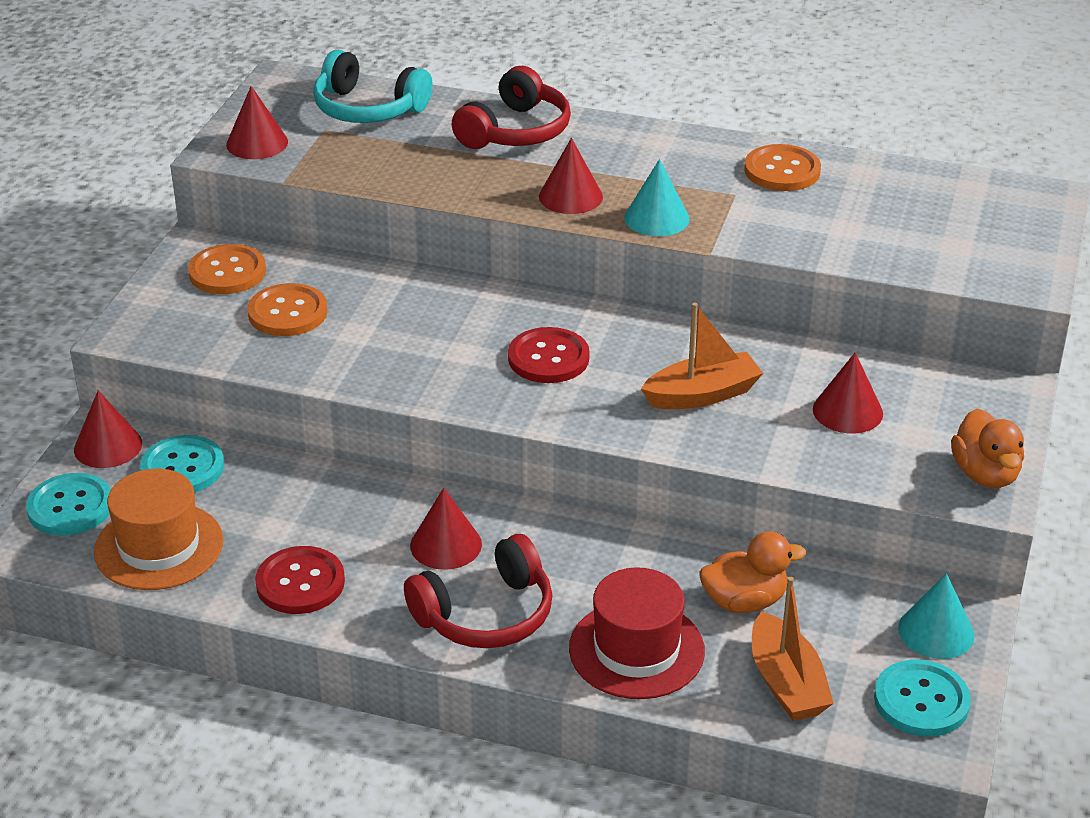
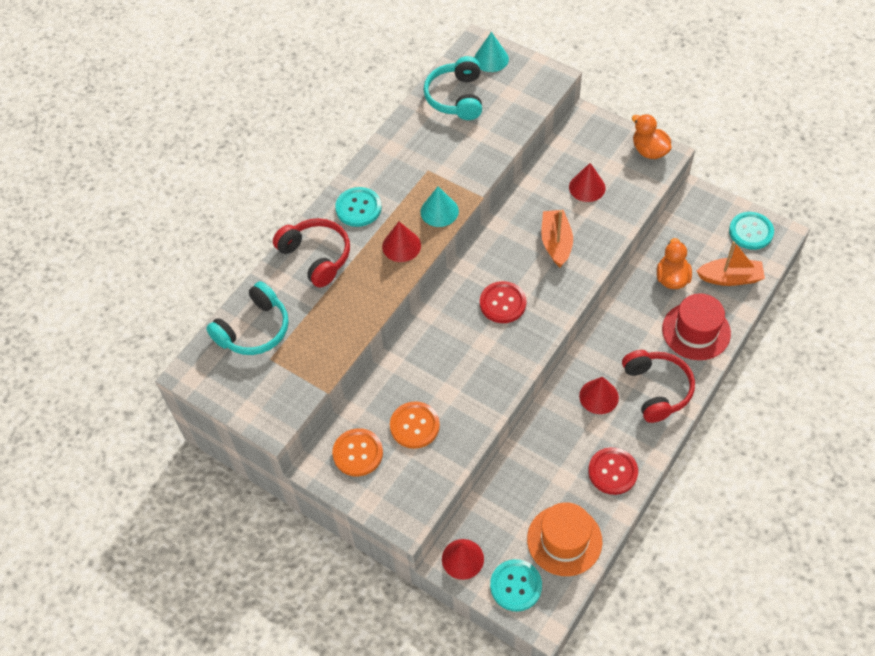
camera: 70 degrees left, 20 degrees up
(182, 468) = (496, 519): turquoise button -> turquoise button (358, 208)
(257, 143) = (271, 400): red cone -> none
(782, 171) = (411, 142): orange button -> none
(908, 195) = (456, 97): none -> turquoise headphones
(936, 631) = (708, 212): turquoise cone -> turquoise cone (491, 59)
(985, 474) = (649, 151): orange duck -> orange duck turned 135 degrees counterclockwise

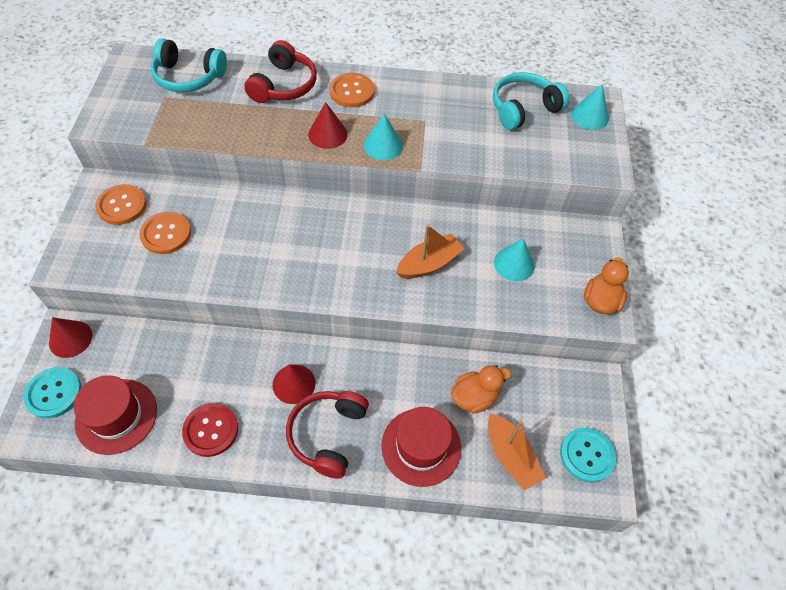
camera: 55 degrees right, 0 degrees up
(358, 208) = (352, 91): turquoise button -> orange button
(503, 303) = (333, 248): red button -> none
(564, 540) = (116, 416): orange hat -> red hat
(587, 187) = (514, 264): red cone -> turquoise cone
(657, 389) = (328, 435): red headphones -> red headphones turned 150 degrees clockwise

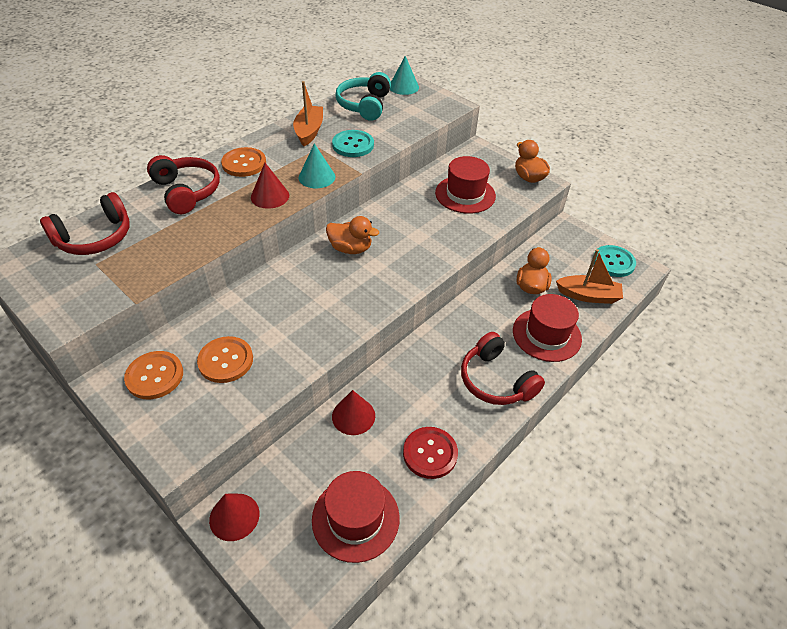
camera: 50 degrees left, 10 degrees down
(54, 393) = (283, 561): turquoise button -> turquoise button (353, 145)
(188, 77) = (95, 237): turquoise headphones -> red headphones
(294, 383) = (434, 376): red cone -> red cone (353, 416)
(353, 227) = (350, 248): none -> orange duck
(429, 264) = (424, 230): orange boat -> orange boat (309, 131)
(514, 264) = (465, 194): turquoise cone -> red hat

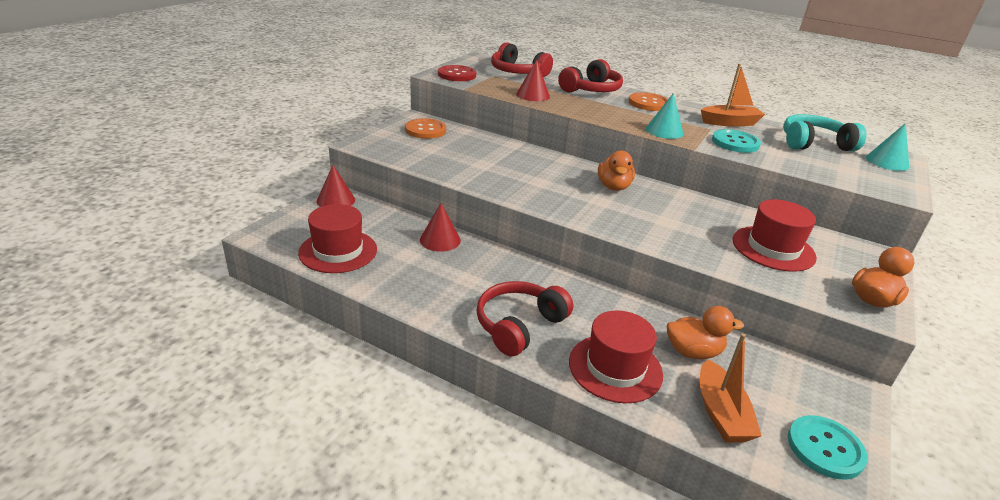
camera: 75 degrees right, 15 degrees down
(226, 360) = (449, 150): orange button -> none
(270, 196) = (616, 116): red cone -> red cone (533, 95)
(430, 453) = (411, 285): red button -> red button (457, 75)

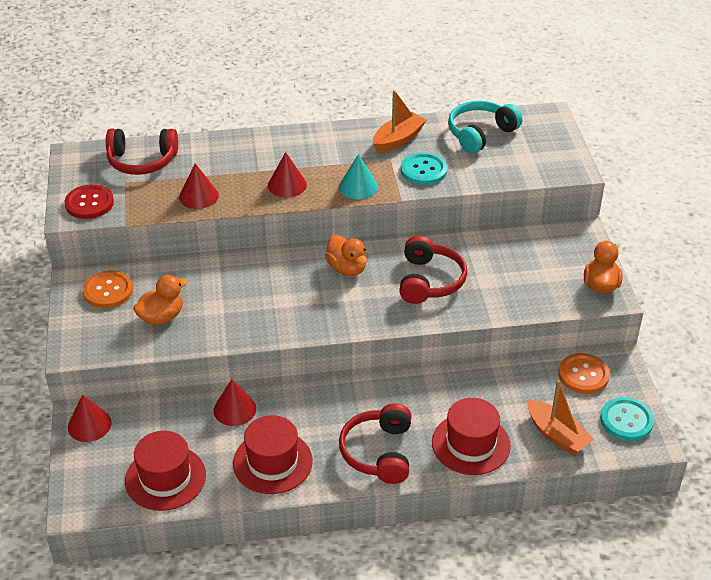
camera: 35 degrees left, 10 degrees up
(591, 89) = (240, 152): red headphones -> red headphones (429, 281)
(606, 112) = (287, 185): none -> red cone
(648, 103) = (310, 147): orange button -> orange button (583, 375)
(693, 352) = (507, 396): orange duck -> orange duck (161, 317)
(773, 248) = (511, 270): red hat -> red hat (272, 462)
(887, 162) = (544, 130): turquoise cone -> none

